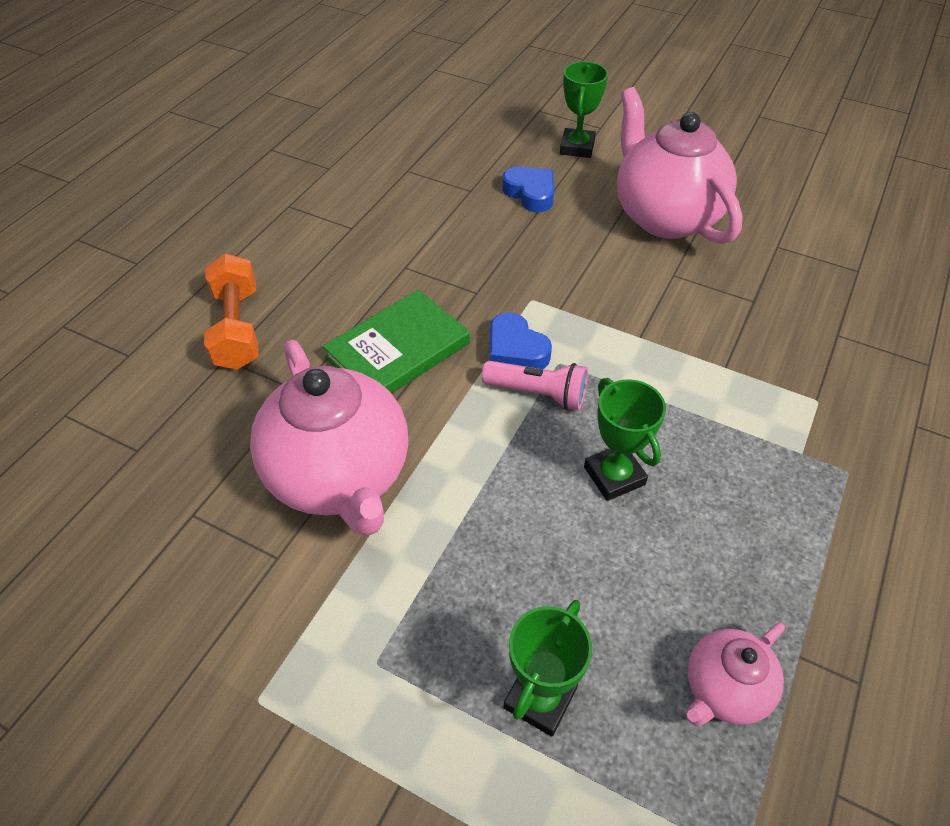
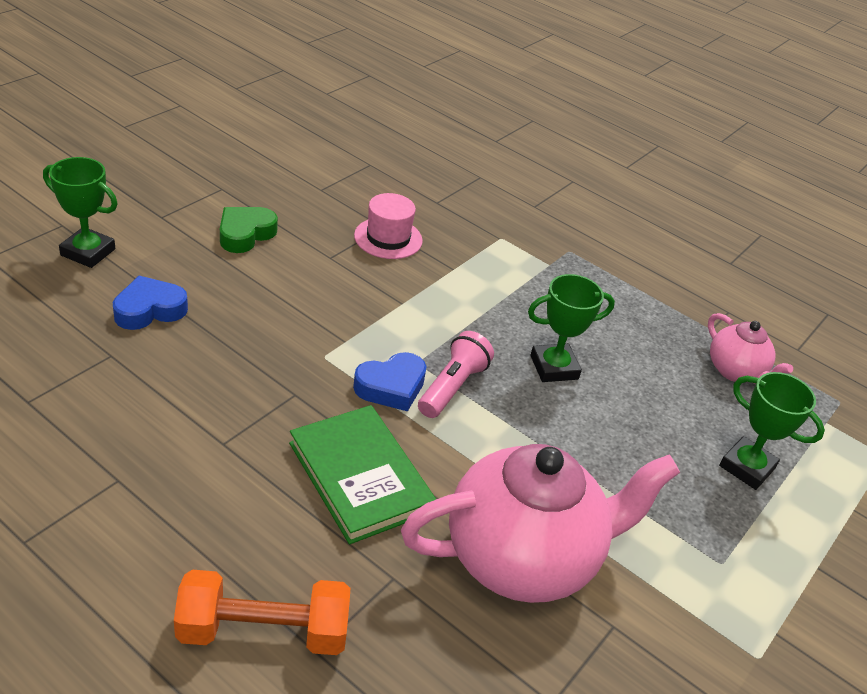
camera: 85 degrees left, 10 degrees down
(665, 217) = (245, 234): pink teapot -> green heart
(737, 308) = (388, 238): none -> pink hat

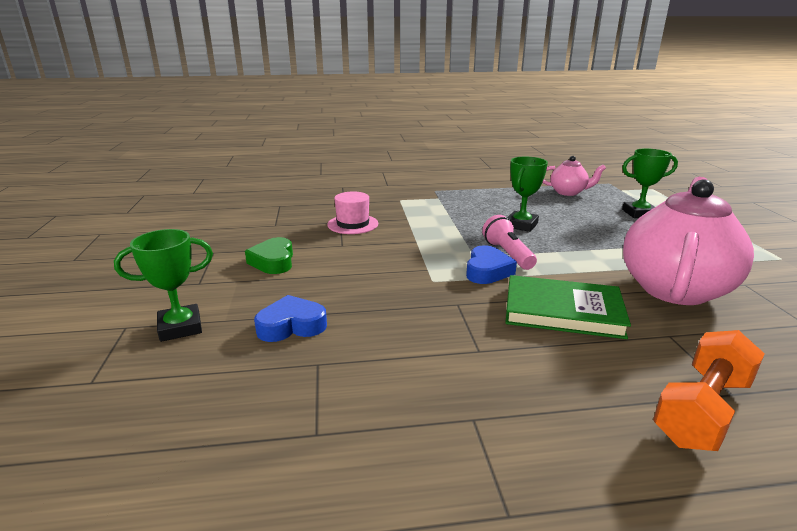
camera: 40 degrees left, 15 degrees down
(149, 310) = (291, 326): blue heart -> blue heart turned 60 degrees clockwise

